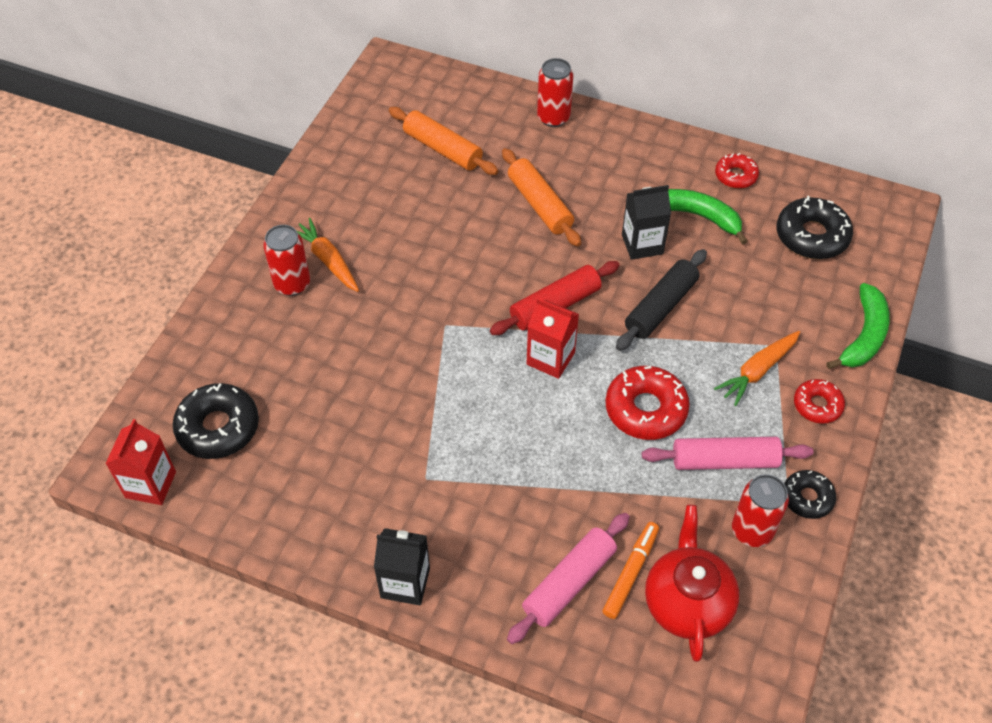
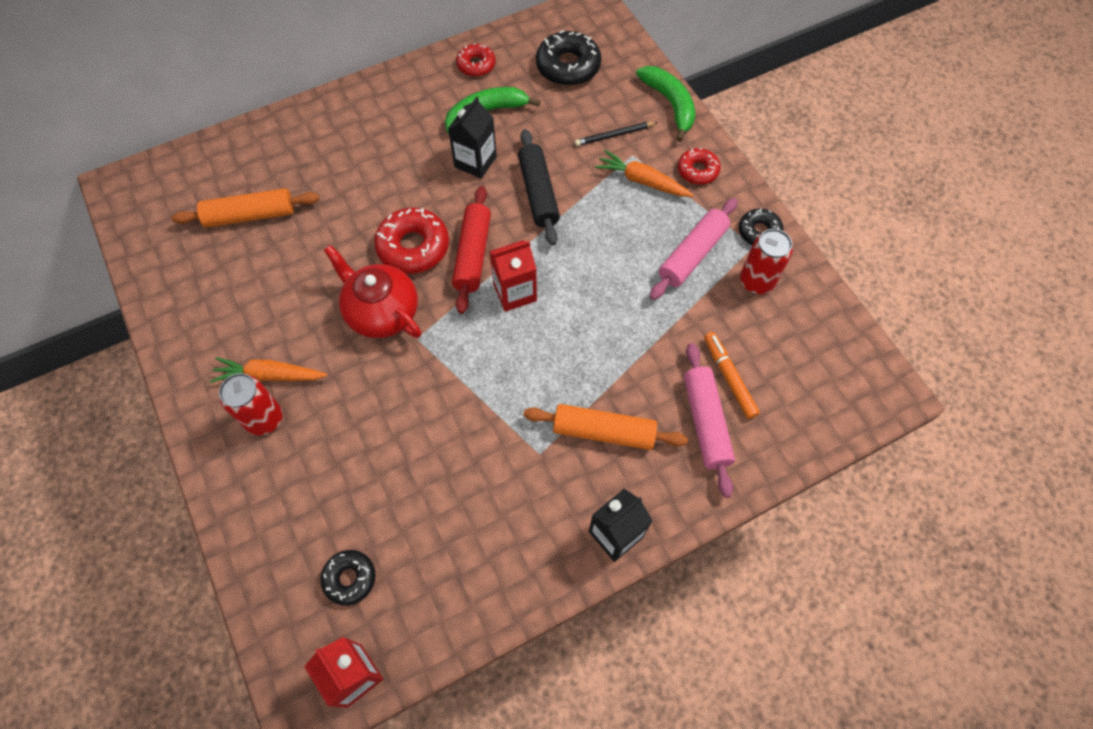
camera: 50 degrees left, 10 degrees up
(218, 427) = (350, 578): black donut -> black donut, size x0.60
(540, 204) = (374, 194): orange rolling pin -> orange rolling pin (604, 431)
(553, 118) = (304, 124): red can -> none
(645, 409) = (611, 268): red donut -> red donut (413, 247)
(687, 602) = (778, 361): red teapot -> red teapot (382, 312)
(757, 371) = (642, 181): orange carrot -> orange carrot turned 120 degrees clockwise
(781, 318) = (614, 135): none -> black pencil

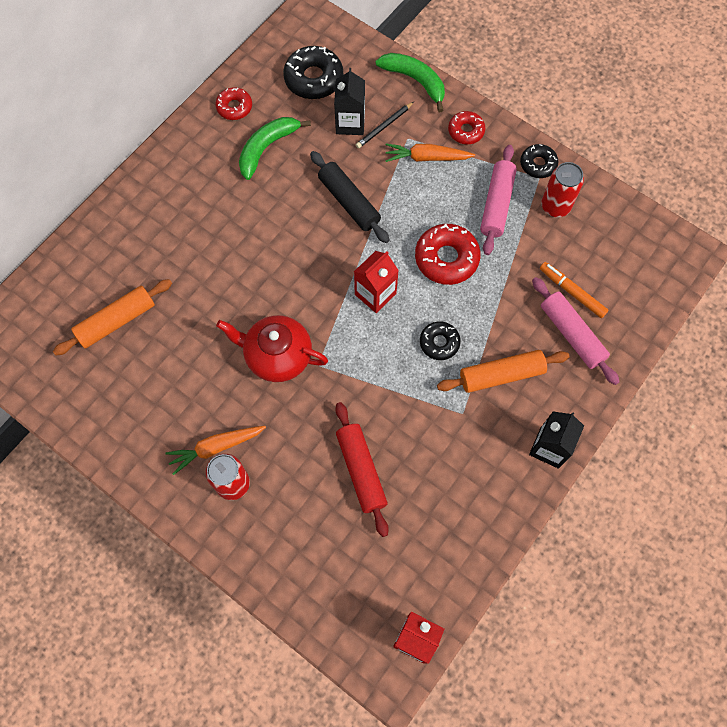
camera: 25 degrees left, 5 degrees up
(350, 578) = (372, 572): black donut -> black donut (439, 343)
(413, 247) = (272, 290): red donut -> red donut (446, 258)
(473, 254) = (324, 276): red rolling pin -> red rolling pin (361, 470)
(475, 162) = (282, 195): black carton -> black carton (350, 123)

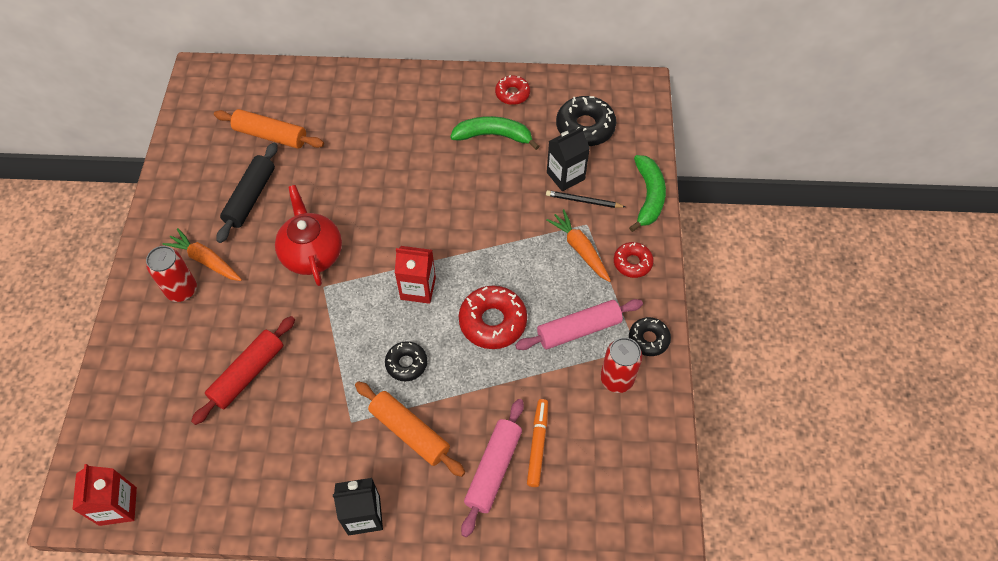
camera: 55 degrees right, 10 degrees down
(349, 202) = (490, 219): black rolling pin -> black rolling pin (250, 197)

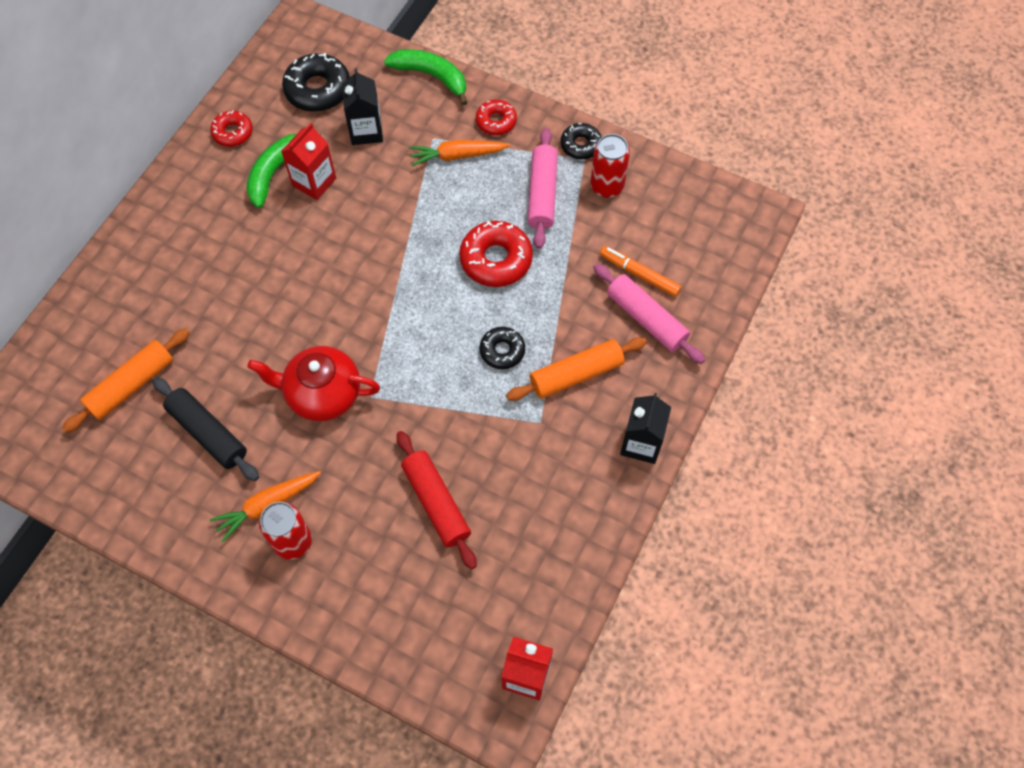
camera: 65 degrees left, 5 degrees up
(418, 288) = (422, 310): red carton -> red carton (314, 182)
(583, 201) = (405, 129): black pencil -> none

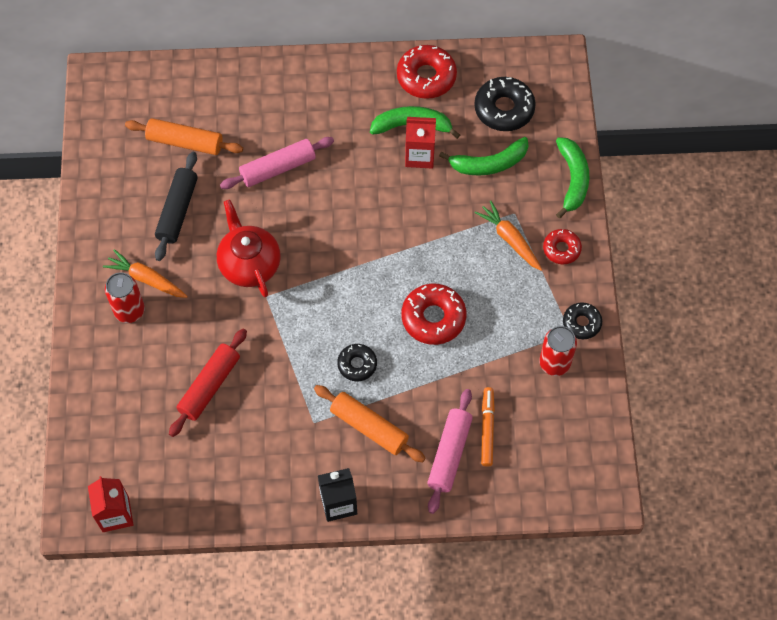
camera: 60 degrees right, 0 degrees up
(233, 133) = (426, 77): red donut -> red donut, size x1.66
(366, 131) = (489, 164): black carton -> green banana
(542, 194) = (515, 319): pink rolling pin -> pink rolling pin (278, 168)

